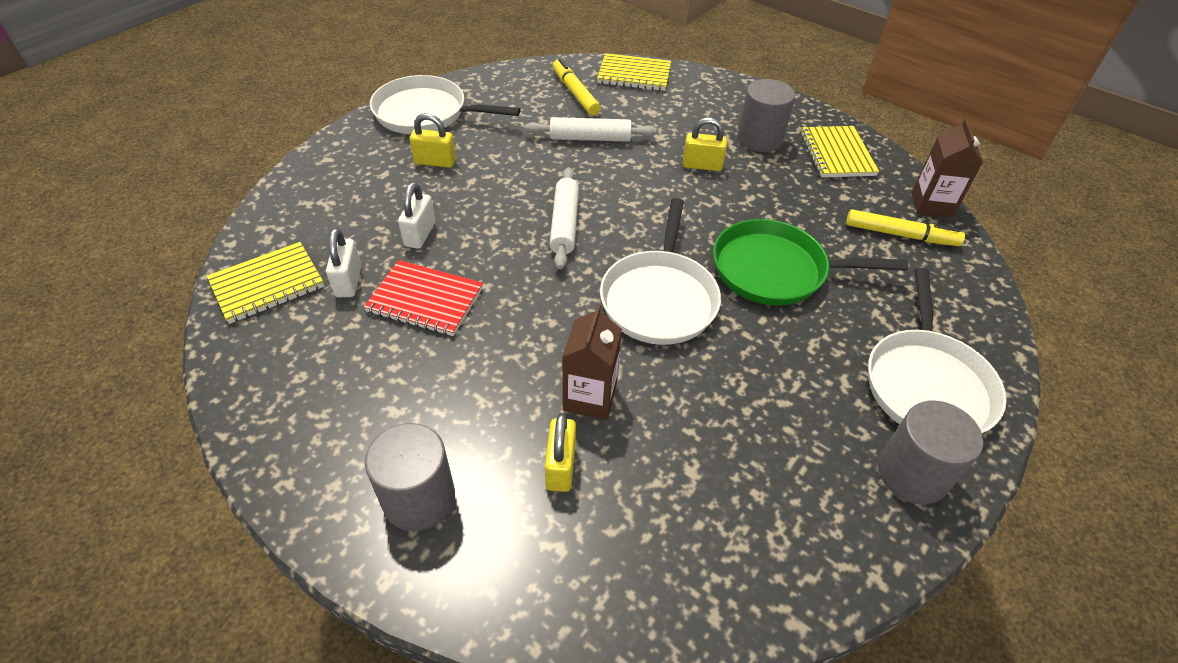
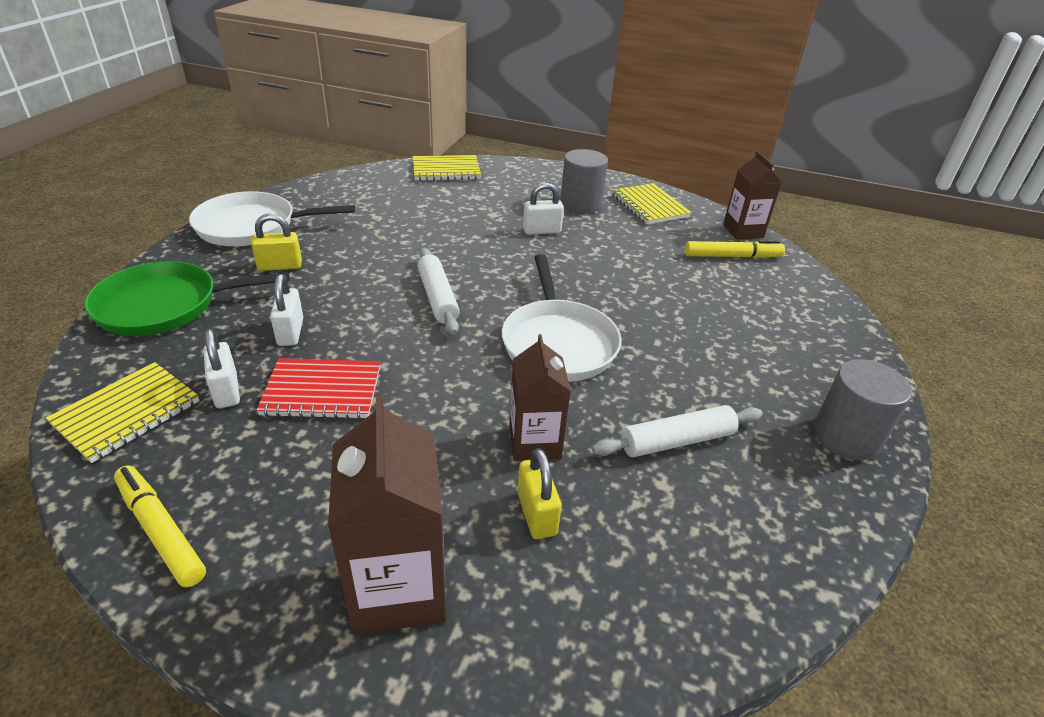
camera: 20 degrees left, 10 degrees down
(419, 498) = (398, 587): grey cylinder -> brown carton
(575, 93) = (397, 191): yellow marker -> yellow marker (161, 530)
(590, 138) = (429, 224): white rolling pin -> white rolling pin (676, 441)
(702, 165) = (542, 231): yellow padlock -> white padlock
(775, 270) = (647, 301): green pan -> green pan (164, 306)
(927, 384) = (816, 364): white pan -> none

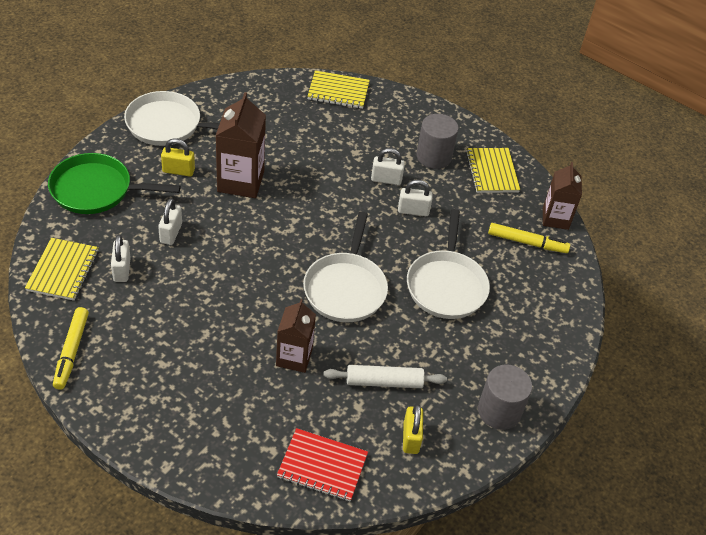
camera: 15 degrees right, 10 degrees up
(127, 413) = (63, 270): yellow notebook -> yellow notebook turned 45 degrees counterclockwise
(161, 530) = (71, 351): yellow marker -> yellow marker turned 150 degrees counterclockwise
(322, 391) = (178, 285): red notebook -> red notebook (322, 466)
(398, 587) = (183, 419): brown carton -> brown carton (240, 181)
(438, 297) = (279, 227): white rolling pin -> none
(536, 514) = (274, 402): yellow padlock -> yellow padlock (410, 438)
(590, 252) = (413, 211): none -> white padlock
(677, 313) = (446, 285): none -> white pan

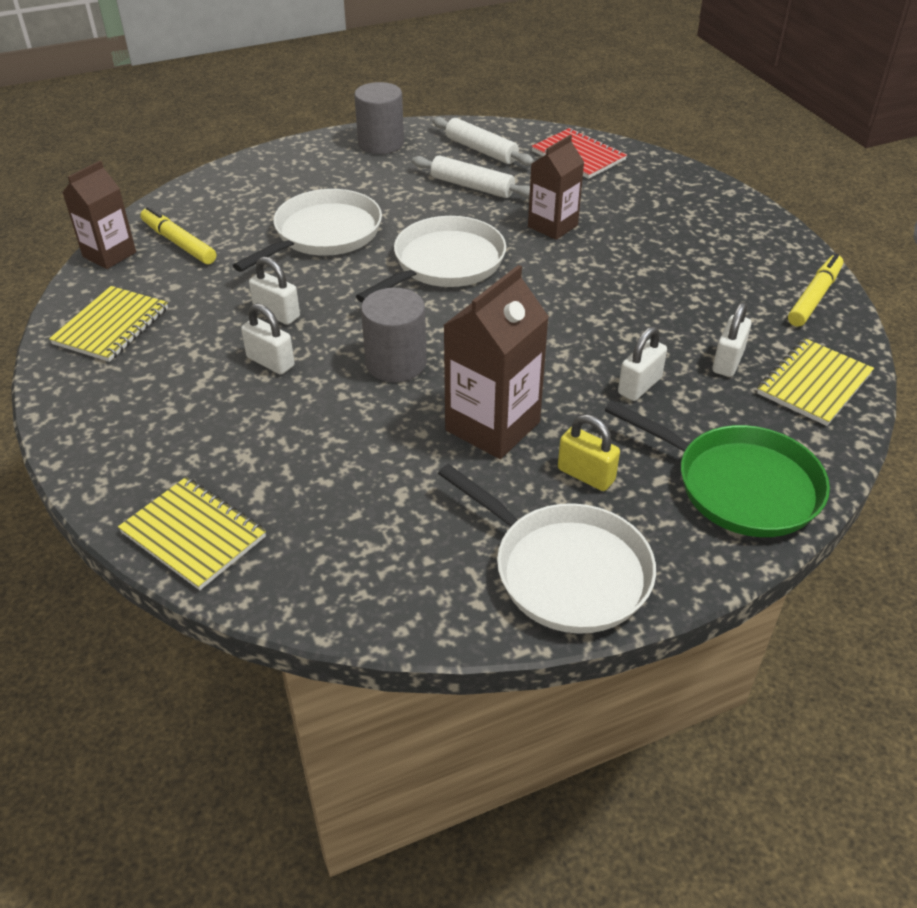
camera: 145 degrees left, 5 degrees down
(410, 438) = (481, 150): yellow padlock -> white rolling pin
(434, 156) = (165, 371): grey cylinder -> grey cylinder (396, 363)

